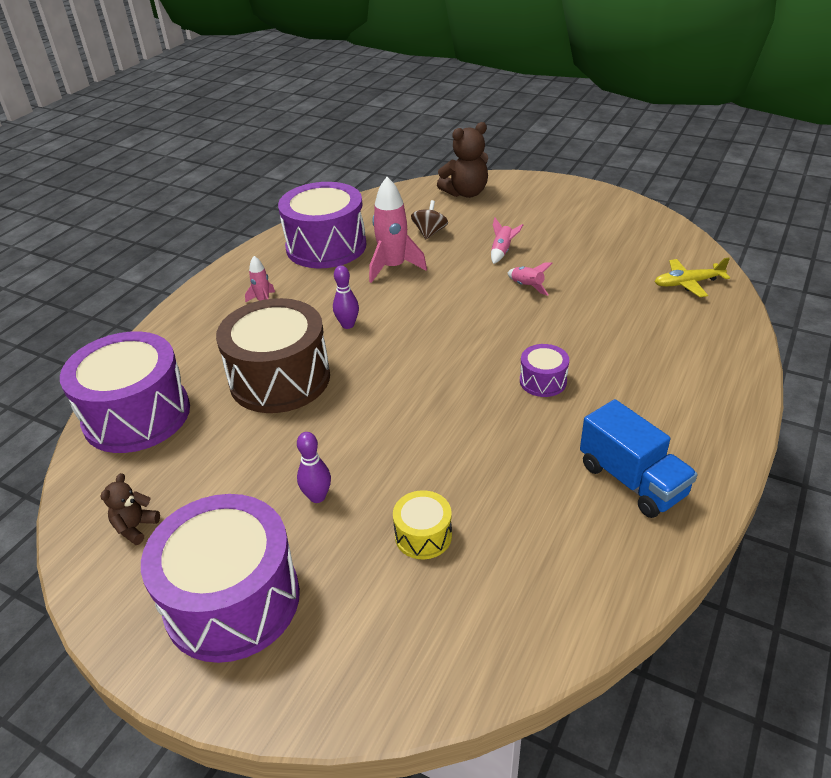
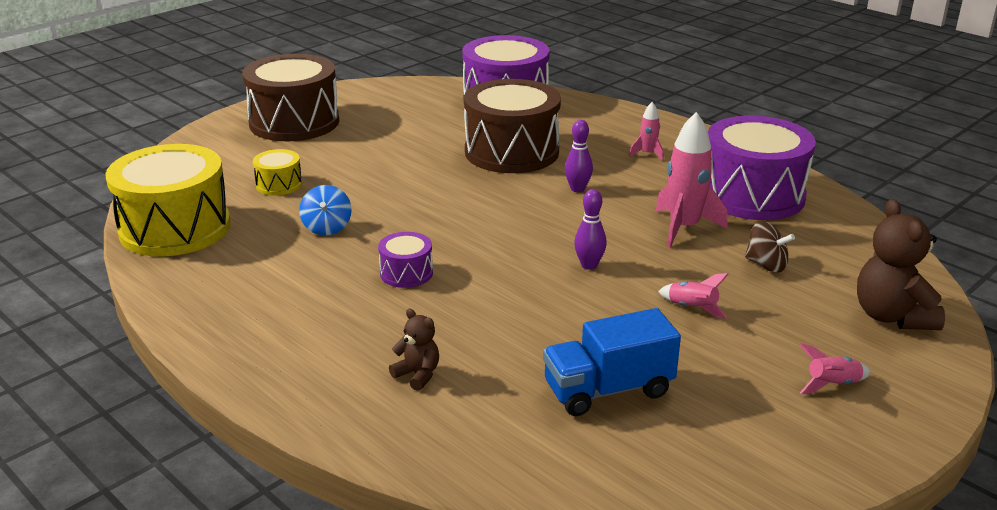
camera: 105 degrees right, 10 degrees down
(135, 527) = (386, 99): brown teddy bear -> brown teddy bear (417, 375)
(232, 600) = (294, 122): purple drum -> brown drum
(317, 497) = (356, 153): purple bowling pin -> purple bowling pin (589, 265)
(497, 457) = (327, 227): none -> blue spinning top
(527, 286) = (593, 307): pink rocket -> pink rocket (832, 384)
(569, 586) = (175, 228): none -> yellow drum
(632, 480) = (236, 283): blue truck -> blue truck (608, 390)
(688, 283) = (526, 446): yellow plane -> none

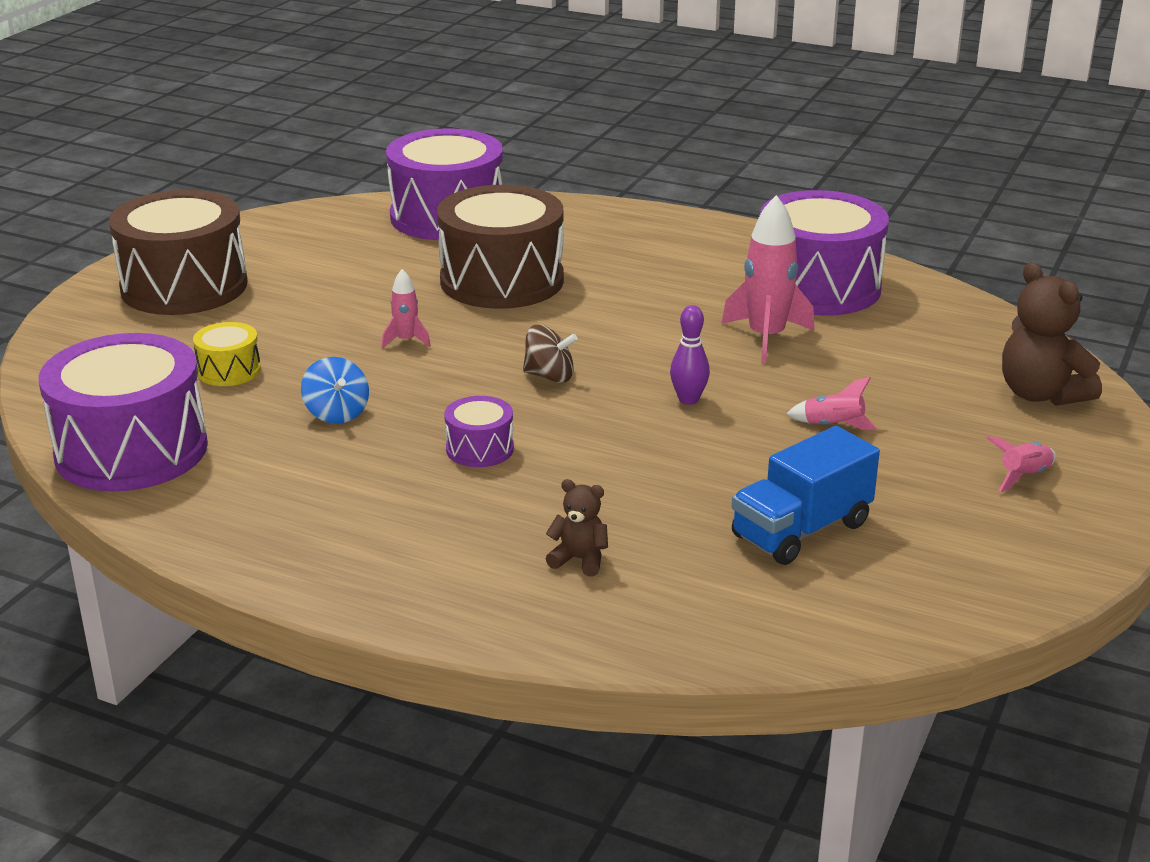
camera: 20 degrees left, 0 degrees up
(175, 228) = (131, 450): yellow drum -> purple drum
(577, 189) = (614, 313): purple bowling pin -> none
(647, 154) = (668, 257): pink rocket -> pink rocket (406, 340)
(766, 265) = (881, 363): brown spinning top -> brown spinning top (549, 376)

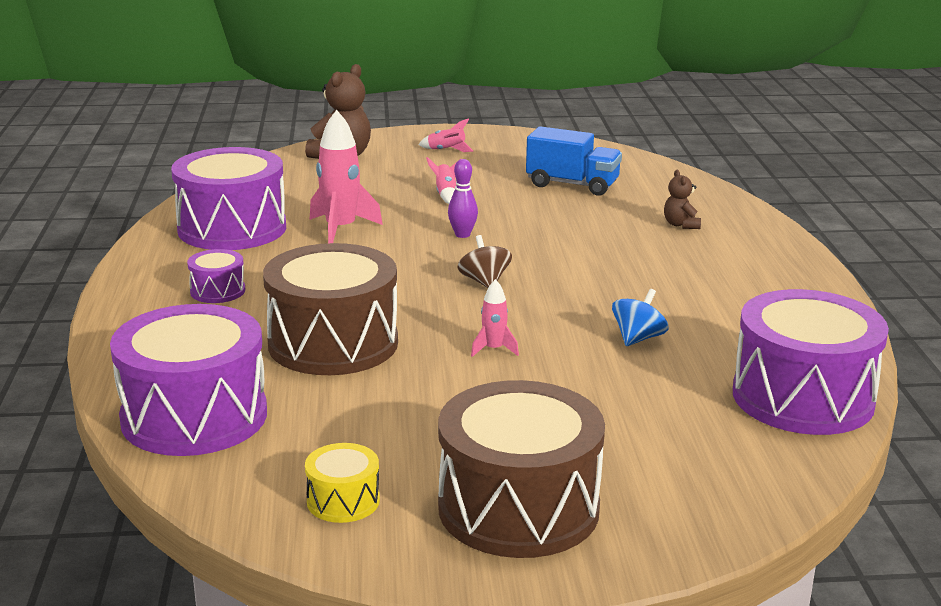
camera: 120 degrees left, 5 degrees down
(229, 371) = (641, 407): yellow drum -> yellow drum (343, 501)
(480, 449) = (612, 278): purple drum -> purple drum (218, 291)

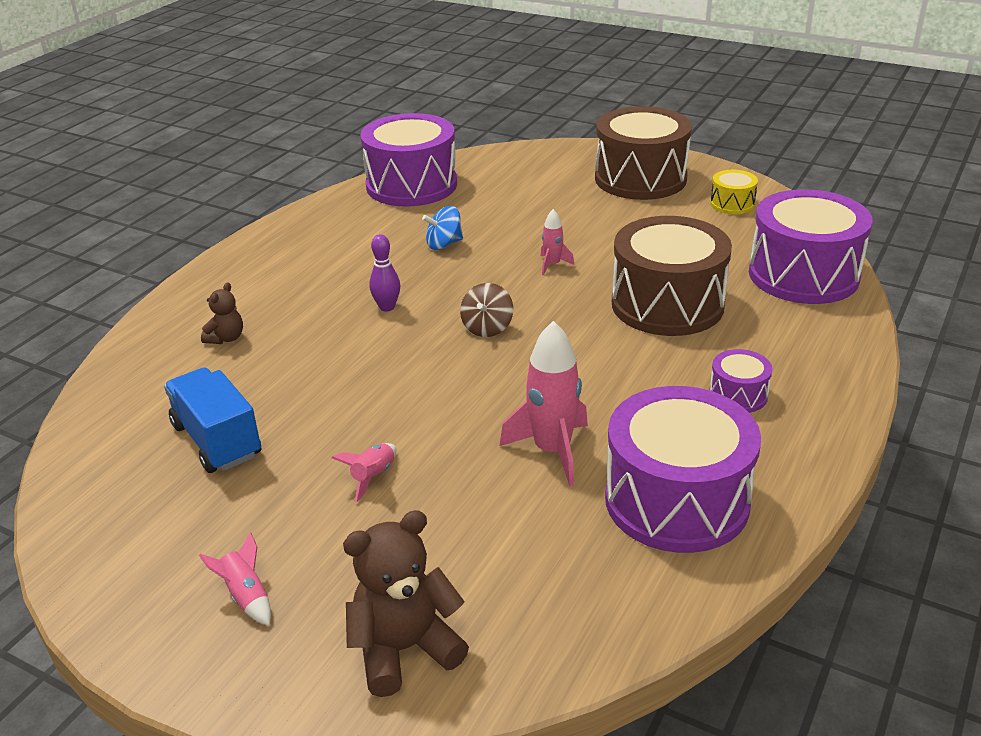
camera: 145 degrees left, 10 degrees up
(462, 235) = (436, 396): purple bowling pin -> purple bowling pin (387, 307)

